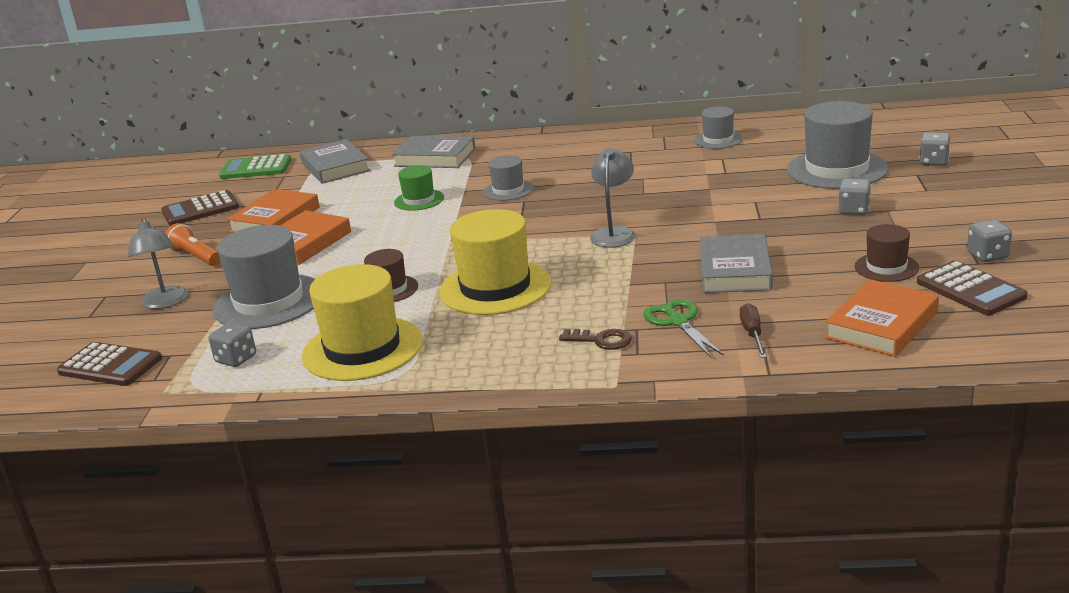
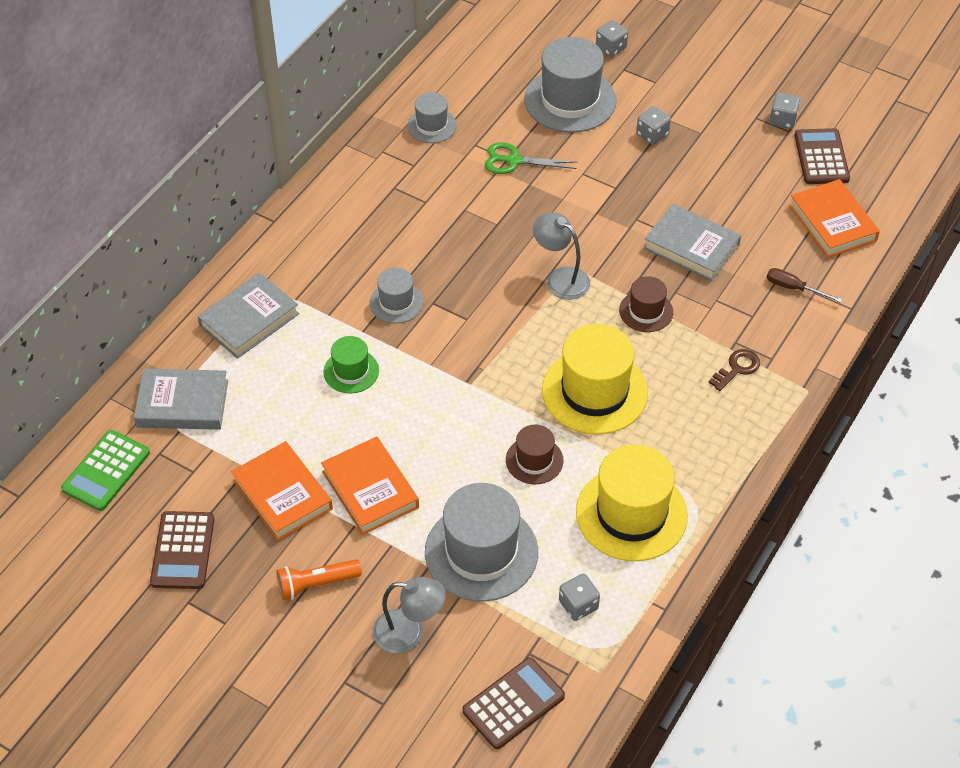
camera: 65 degrees left, 25 degrees up
(678, 322) = (744, 315): green scissors -> green scissors (514, 161)
(886, 267) = (756, 173): brown hat -> brown hat (646, 311)
(970, 290) = (821, 157): brown calculator -> brown calculator turned 90 degrees counterclockwise

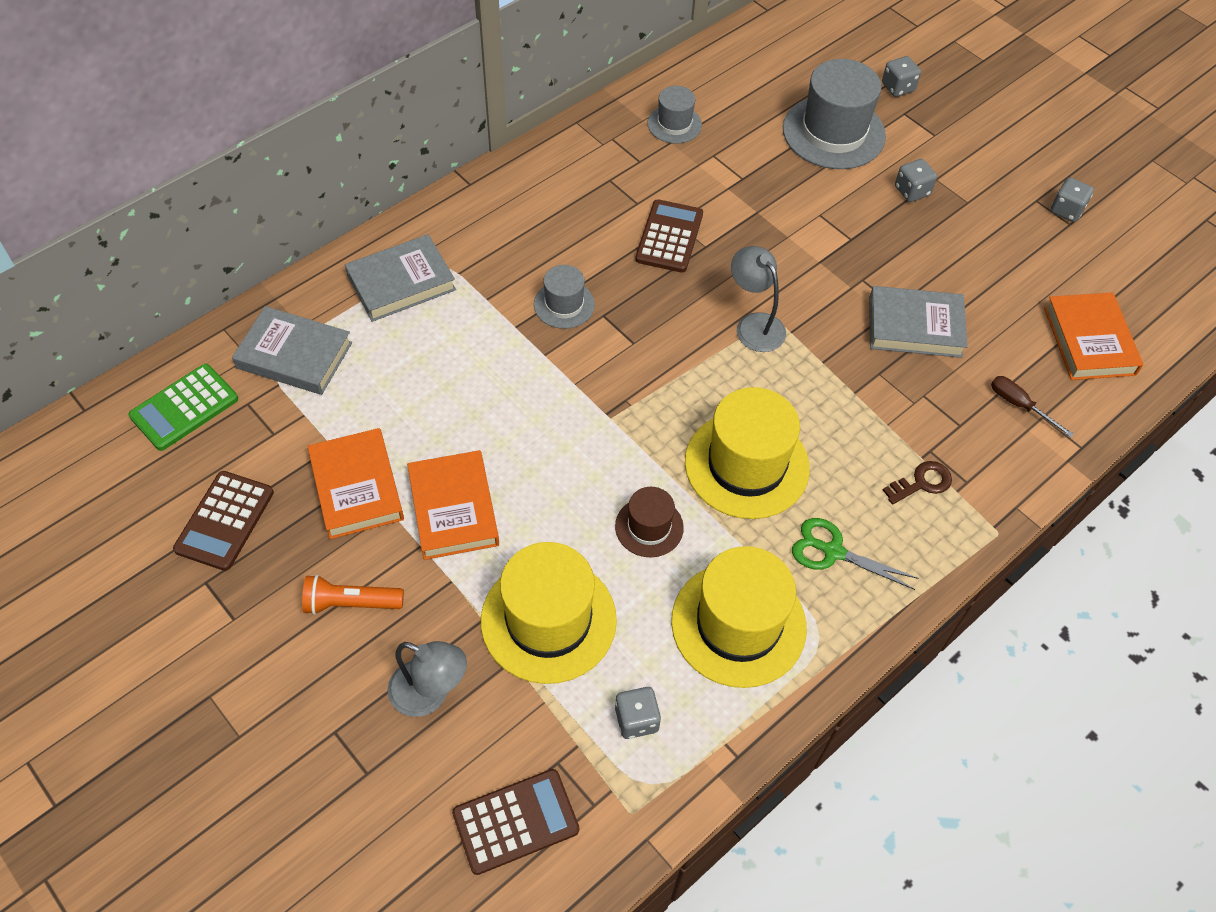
camera: 15 degrees right, 5 degrees up
(351, 371) = (486, 368): green hat -> none
(481, 552) = (548, 620): grey hat -> yellow hat
(514, 161) = (749, 182): green scissors -> green scissors (833, 552)
(646, 311) = (838, 387): brown hat -> none
(691, 247) = (915, 326): grey book -> grey book turned 45 degrees counterclockwise
(821, 157) = (1099, 263): brown calculator -> brown calculator (669, 237)

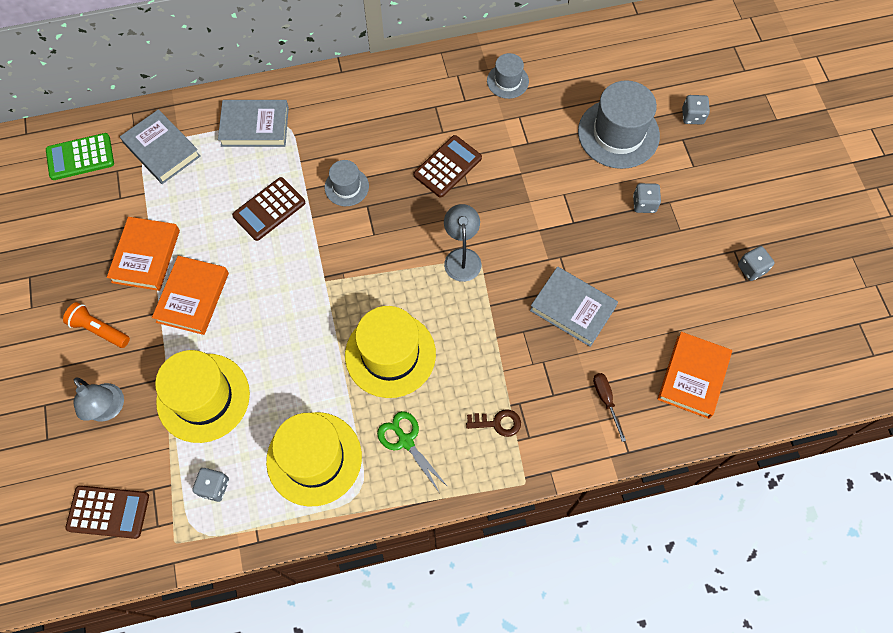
camera: 30 degrees right, 10 degrees up
(224, 521) = (61, 242): brown calculator -> brown calculator (269, 209)
(649, 527) = (301, 367): brown hat -> none

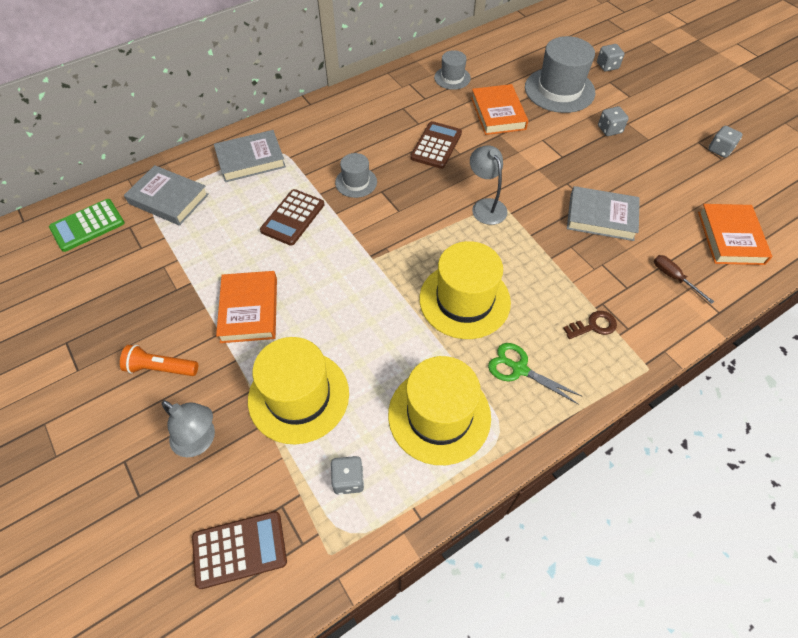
camera: 20 degrees left, 10 degrees down
(146, 256) = (186, 288): orange book -> orange book (498, 113)

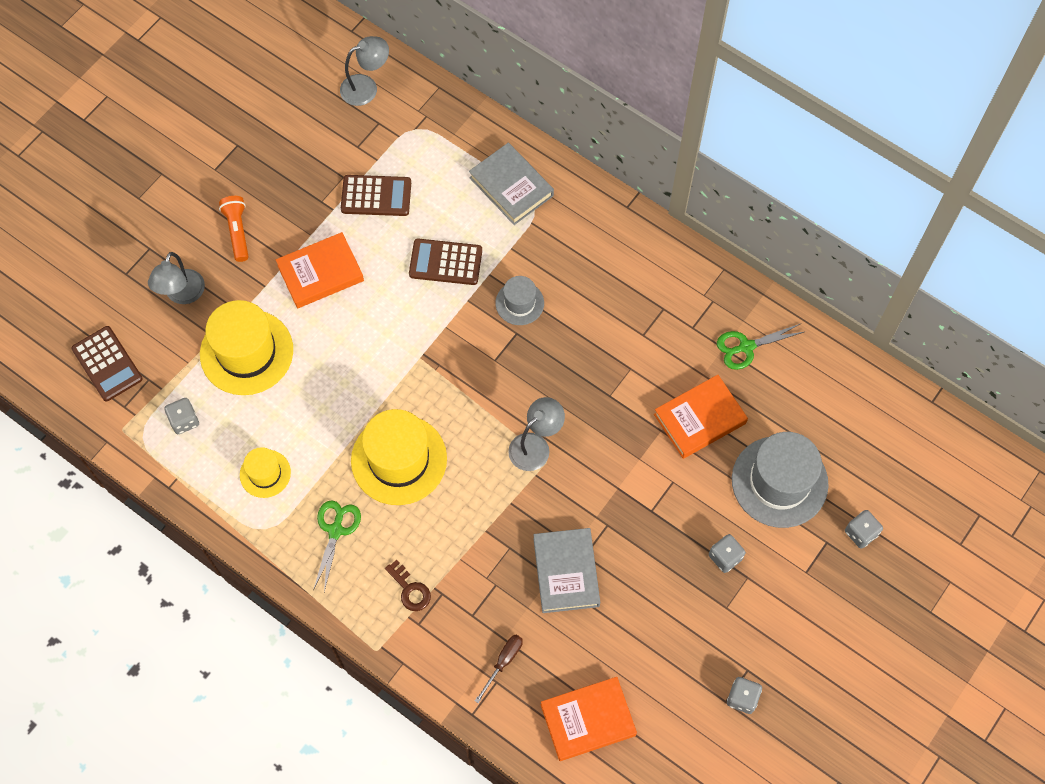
camera: 70 degrees right, 10 degrees up
(87, 225) = (366, 87): green calculator -> grey lamp
(168, 199) = (426, 138): grey book -> none
(436, 145) = (612, 366): brown calculator -> brown calculator (376, 196)
(439, 415) = (265, 473): yellow hat -> yellow hat, size x0.53
(452, 78) = (746, 347): grey hat -> green scissors

